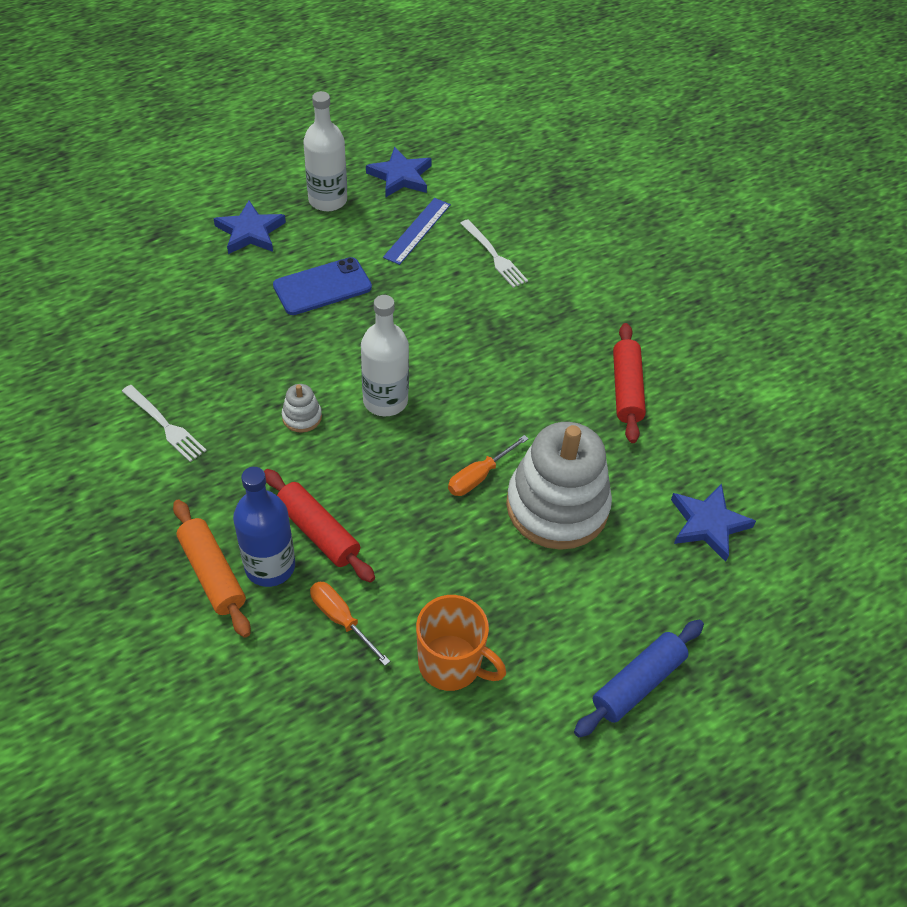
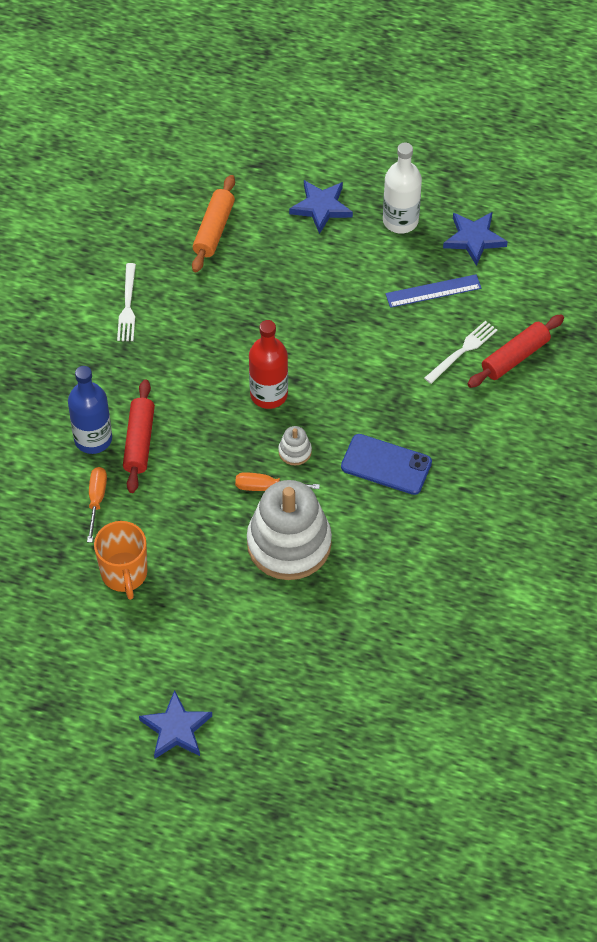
camera: 50 degrees right, 5 degrees up
(212, 574) = (60, 417): orange rolling pin -> orange rolling pin (213, 230)
(302, 417) = (208, 364): white stacking toy -> white stacking toy (295, 451)
(322, 287) = (321, 285): blue phone -> blue phone (386, 465)
(385, 401) = (269, 394): white bottle -> red bottle
(494, 256) = (462, 351): white fork -> white fork turned 150 degrees counterclockwise
(626, 389) = (428, 512): red rolling pin -> red rolling pin (515, 357)
(637, 683) = (208, 673): blue rolling pin -> none
(708, 524) = (365, 632): blue star -> blue star (176, 729)

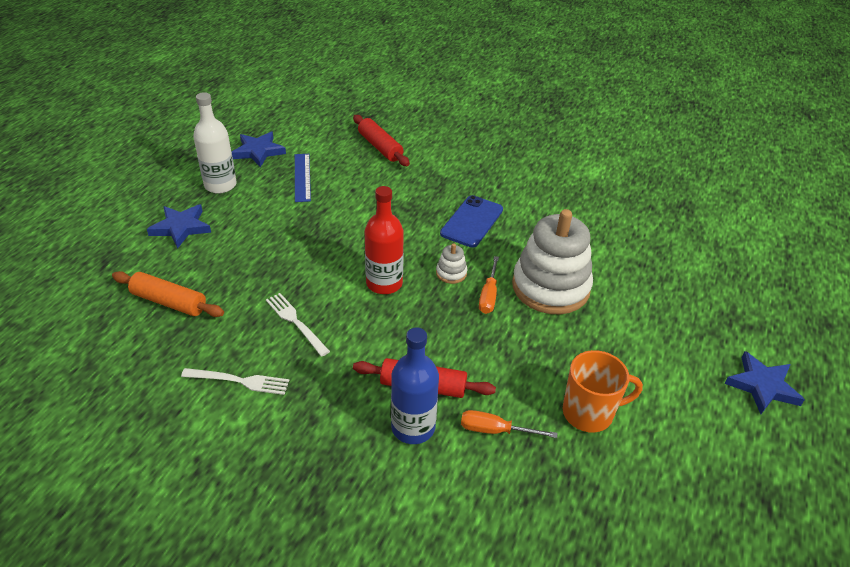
camera: 85 degrees left, 15 degrees down
(462, 351) = (367, 170): white fork -> white fork (295, 322)

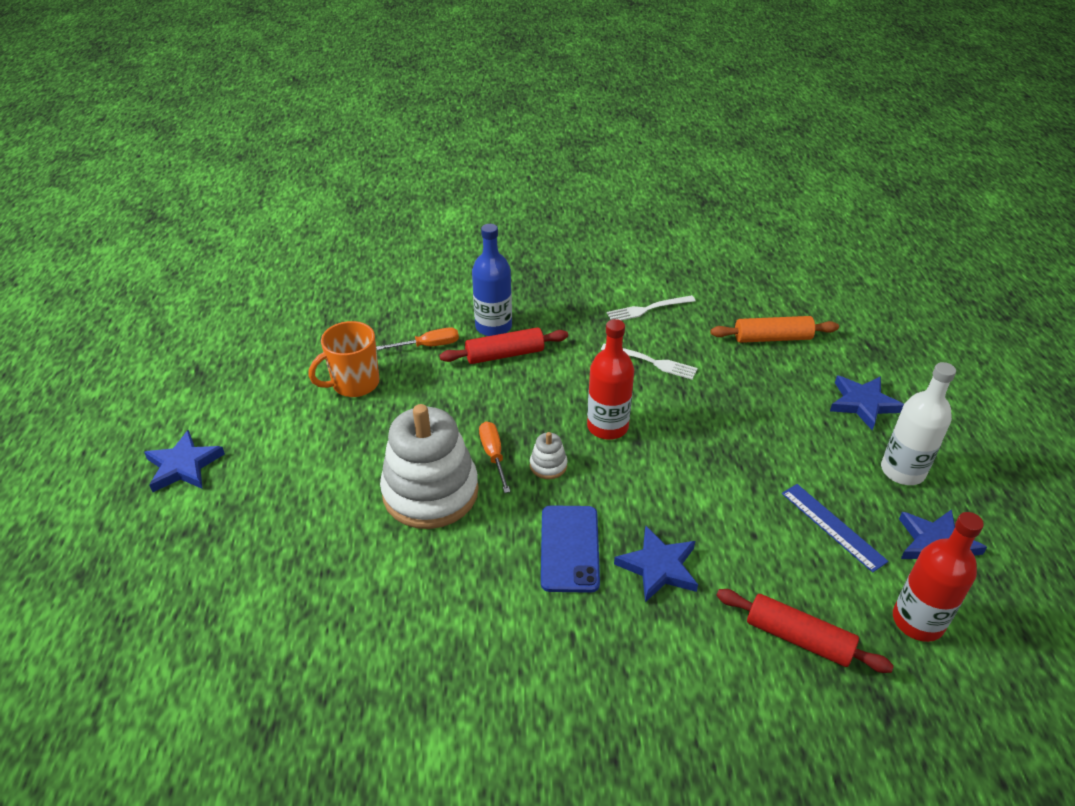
camera: 155 degrees right, 0 degrees up
(313, 133) = (917, 621): none -> red bottle
(425, 195) = (658, 567): none -> blue star

